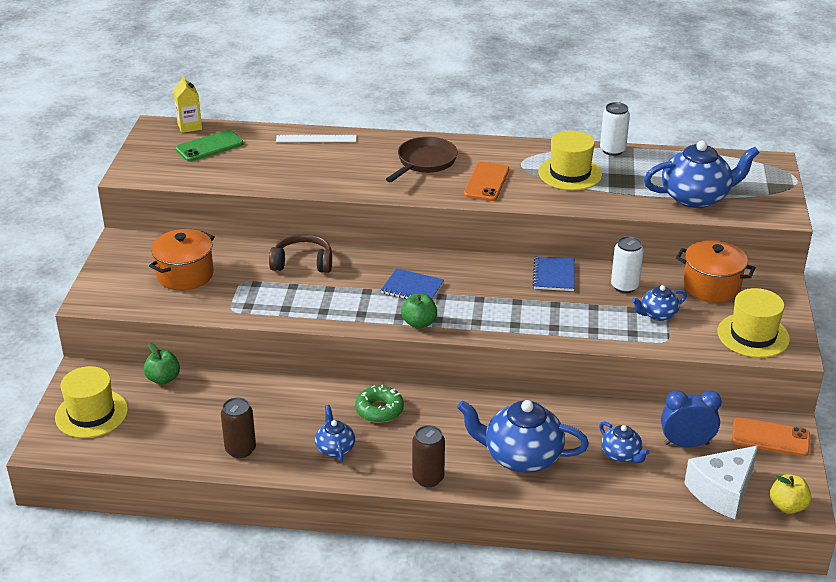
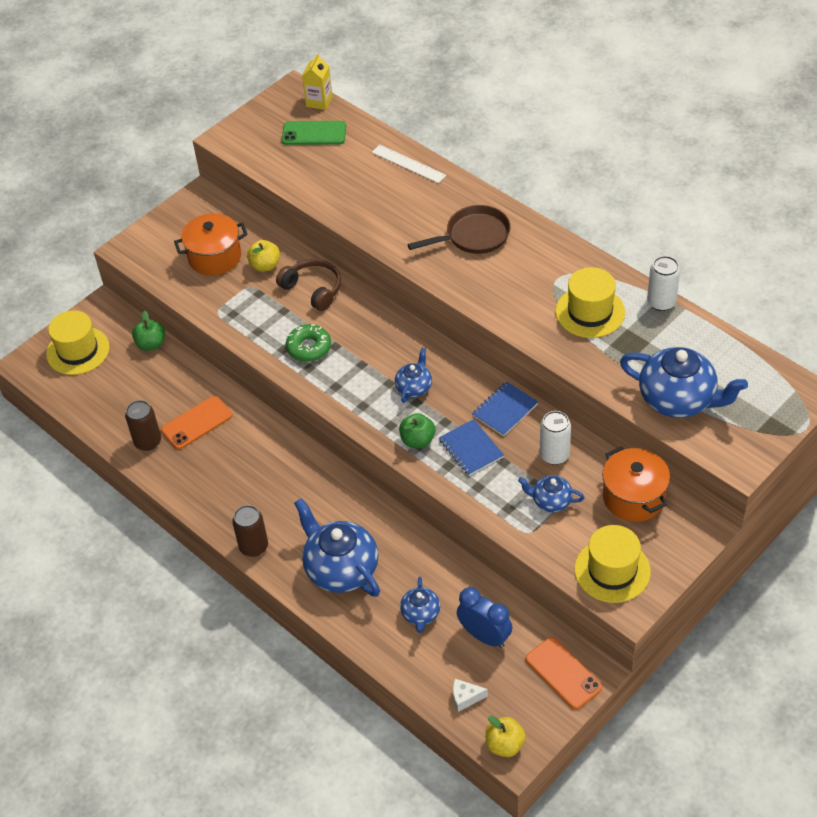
camera: 40 degrees right, 15 degrees up
(240, 263) = (265, 265): none -> yellow apple
(335, 448) = (213, 479): blue teapot -> blue teapot (414, 387)
(379, 410) = (277, 462): green donut -> green donut (309, 347)
(412, 288) = (374, 362): blue notebook -> blue notebook (471, 448)
(419, 323) = (344, 402): green apple -> green apple (417, 440)
(486, 182) = (504, 285): orange phone -> orange phone (197, 423)
(722, 491) = (465, 698): white cheese -> white cheese, size x0.46

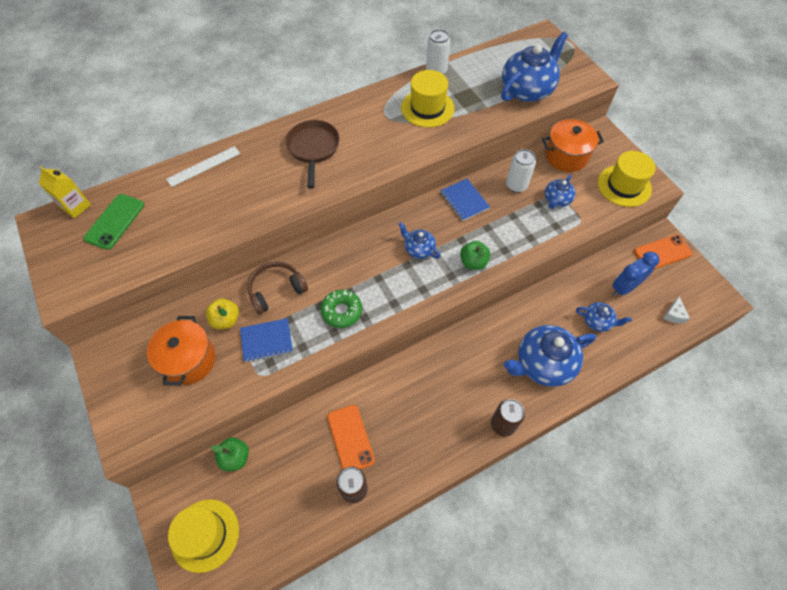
camera: 75 degrees left, 10 degrees up
(471, 448) = (493, 231): blue notebook -> blue notebook (266, 340)
(504, 745) = (714, 303): yellow apple -> none

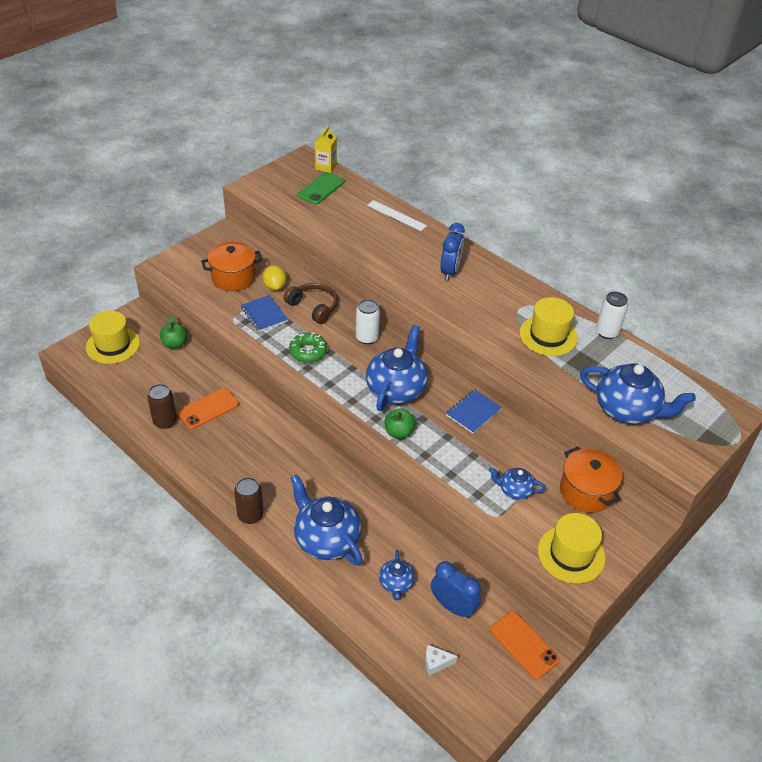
camera: 70 degrees right, 15 degrees down
(115, 221) = (321, 188): green phone -> green phone turned 60 degrees counterclockwise
(226, 320) = (275, 287): yellow apple -> yellow lemon
(313, 149) = (450, 271): brown pan -> blue clock
(418, 249) = (396, 389): blue teapot -> blue teapot, size x1.93
(516, 185) = (516, 452): white can -> white can (367, 338)

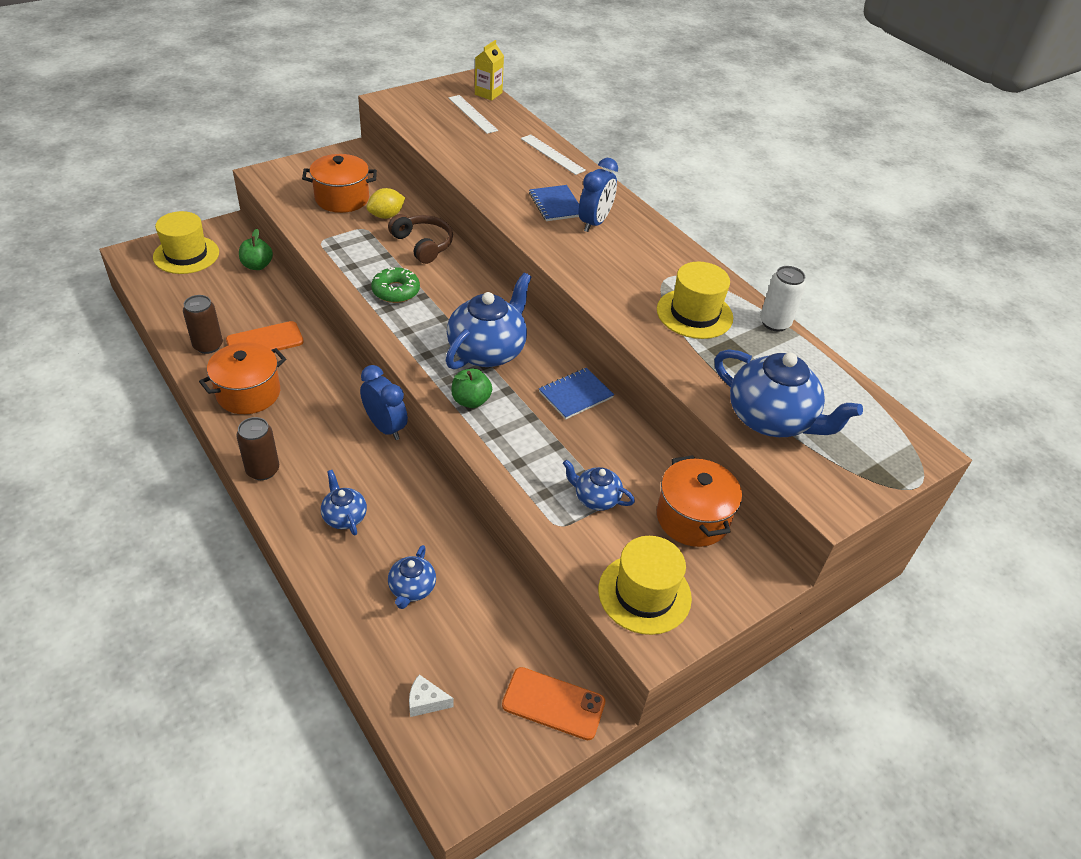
camera: 10 degrees right, 0 degrees up
(213, 455) = (248, 393): none -> orange pot
(264, 314) = (361, 242): blue notebook -> blue notebook (556, 204)
(275, 287) = (386, 216): yellow lemon -> yellow lemon turned 60 degrees clockwise
(321, 188) = (472, 114): green phone -> white ruler
(326, 539) = (344, 516): blue teapot -> blue teapot, size x0.52
(367, 338) = (474, 288): white can -> none
(453, 606) = (475, 633): blue clock -> blue clock (385, 427)
(524, 645) = (553, 704): orange phone -> orange phone turned 45 degrees counterclockwise

